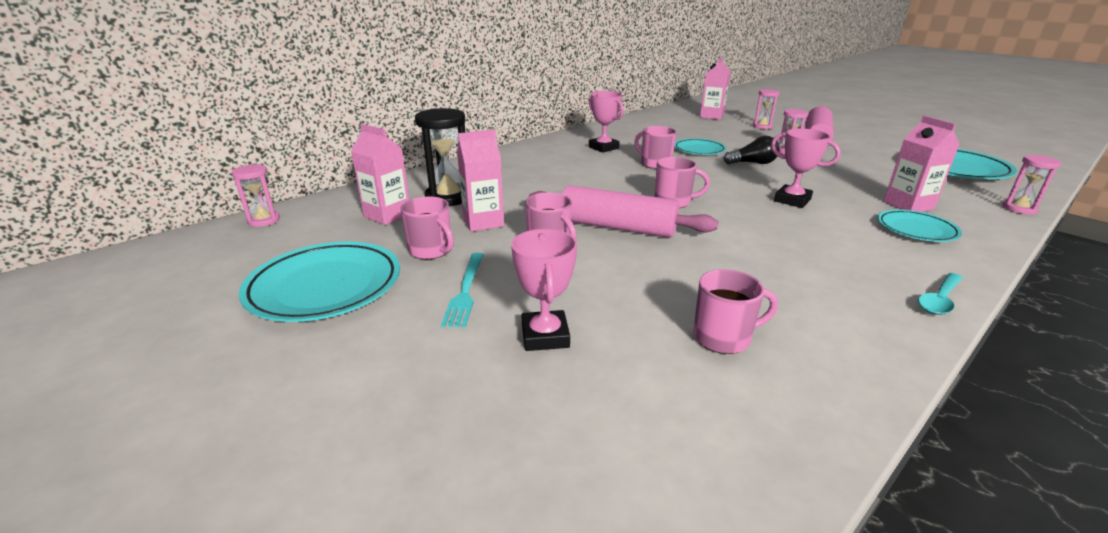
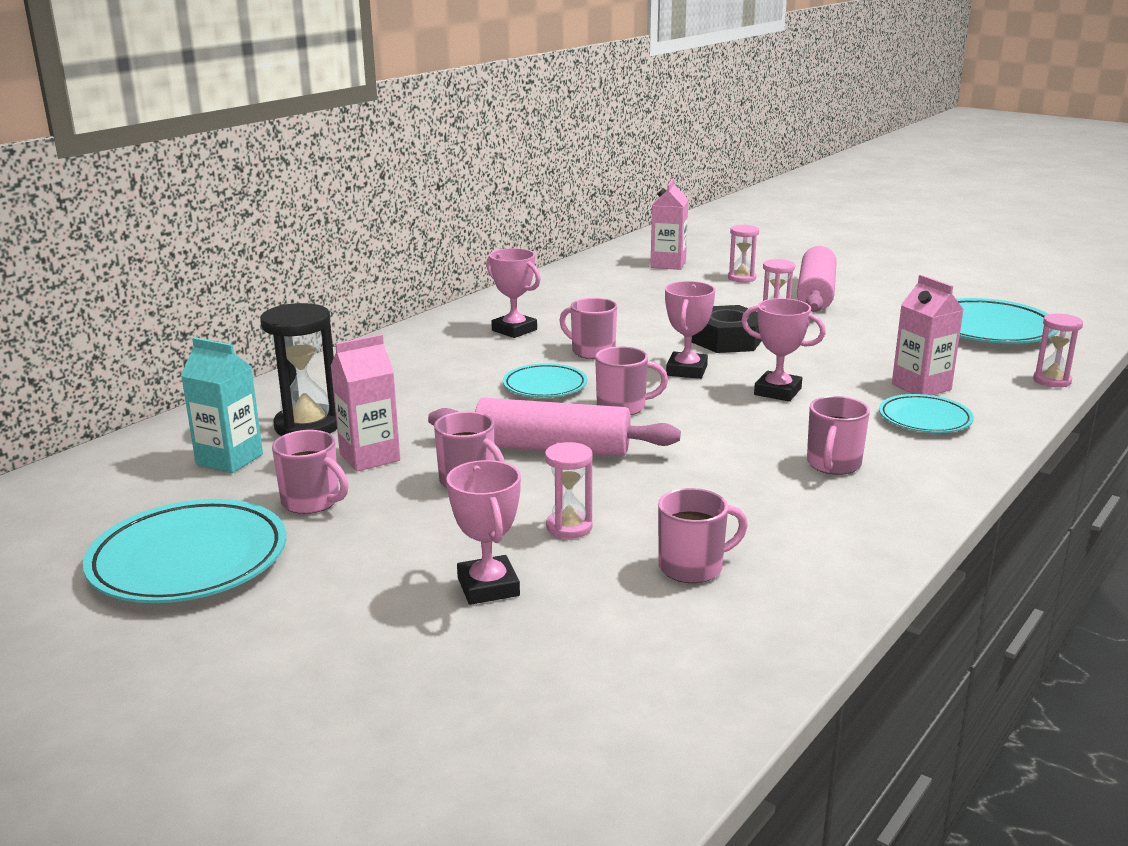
camera: 10 degrees left, 5 degrees down
(264, 220) = (49, 482): pink hourglass -> pink hourglass (569, 527)
(387, 215) = (229, 459): pink carton -> turquoise carton
(465, 291) = (375, 547): turquoise fork -> none
(699, 150) = (652, 324): turquoise plate -> turquoise plate (545, 386)
(722, 181) = (686, 370): none -> pink trophy
(752, 163) = (727, 340): black light bulb -> black nut
(843, 259) = (833, 464): none -> pink mug
(939, 300) = (933, 502): turquoise spoon -> none

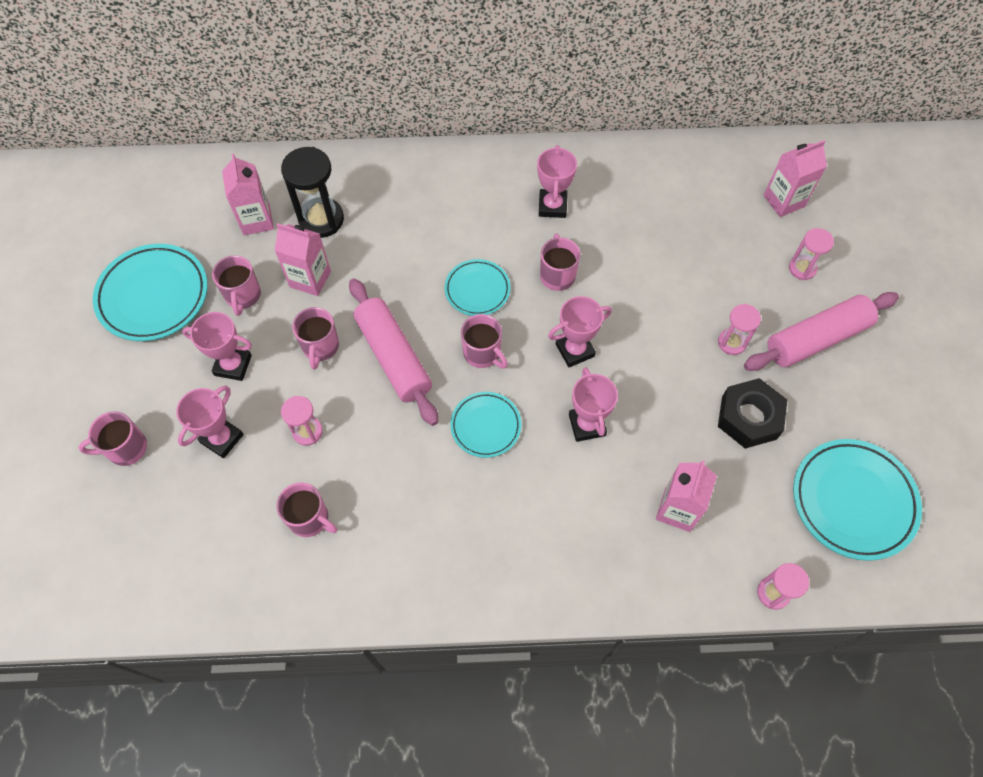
camera: 50 degrees right, 40 degrees up
(229, 459) = (256, 220): turquoise carton -> pink carton
(395, 542) = (233, 365): none -> pink trophy
(727, 340) = (655, 340): black nut -> black nut (749, 417)
(833, 464) = (496, 520): pink mug -> pink mug (126, 448)
(924, 419) = (618, 539): turquoise plate -> turquoise plate (485, 426)

